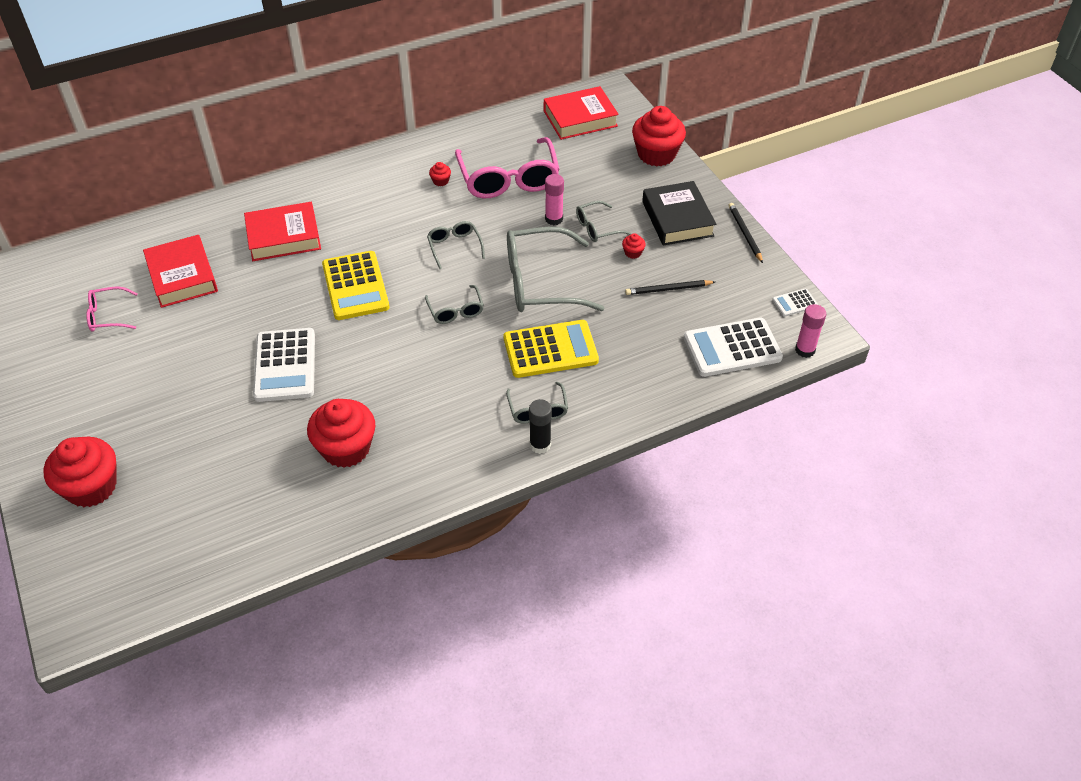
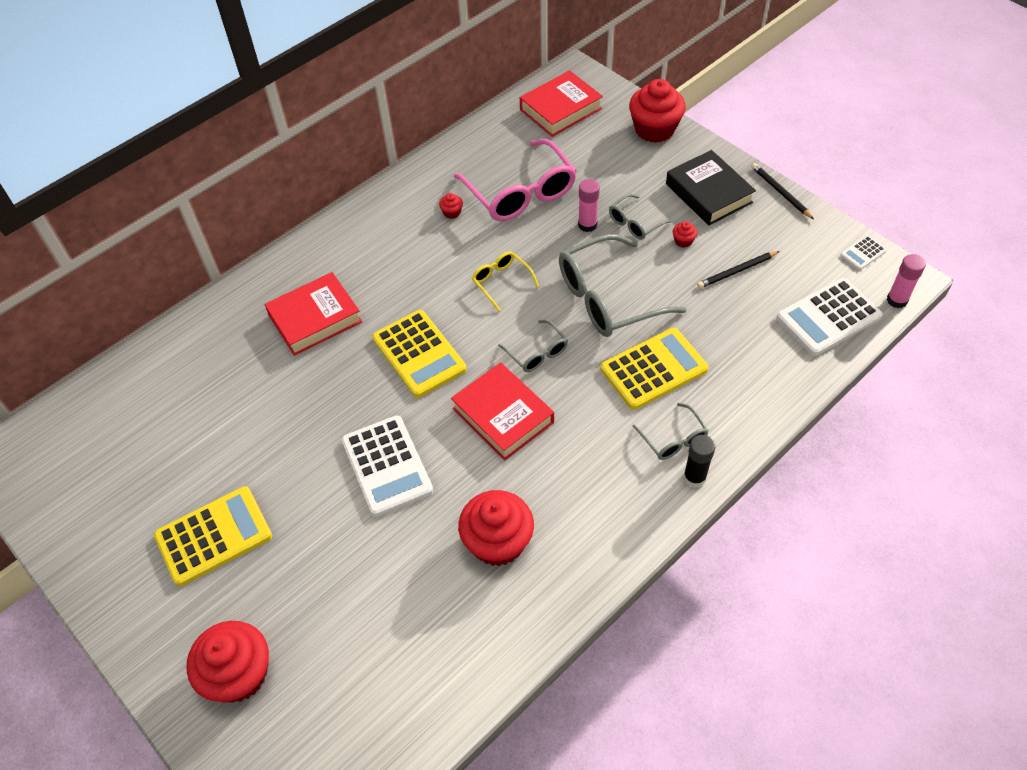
camera: 15 degrees left, 5 degrees up
(108, 315) = (162, 463): pink glasses -> none
(122, 380) = (214, 536): none -> yellow calculator
(182, 276) = (224, 394): red book -> red book (503, 415)
(454, 247) = (502, 282): grey glasses -> yellow glasses

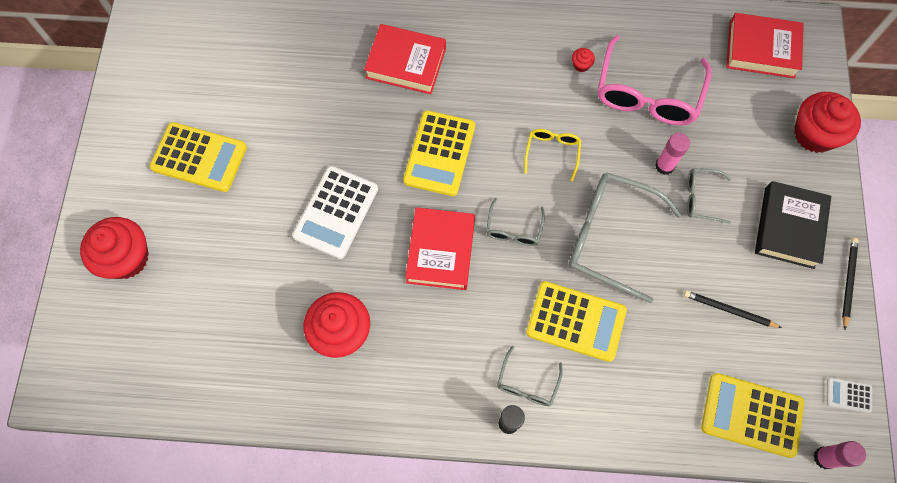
camera: 45 degrees right, 15 degrees up
(683, 241) = (719, 247): red cupcake -> none
(828, 317) = (751, 415): white calculator -> yellow calculator

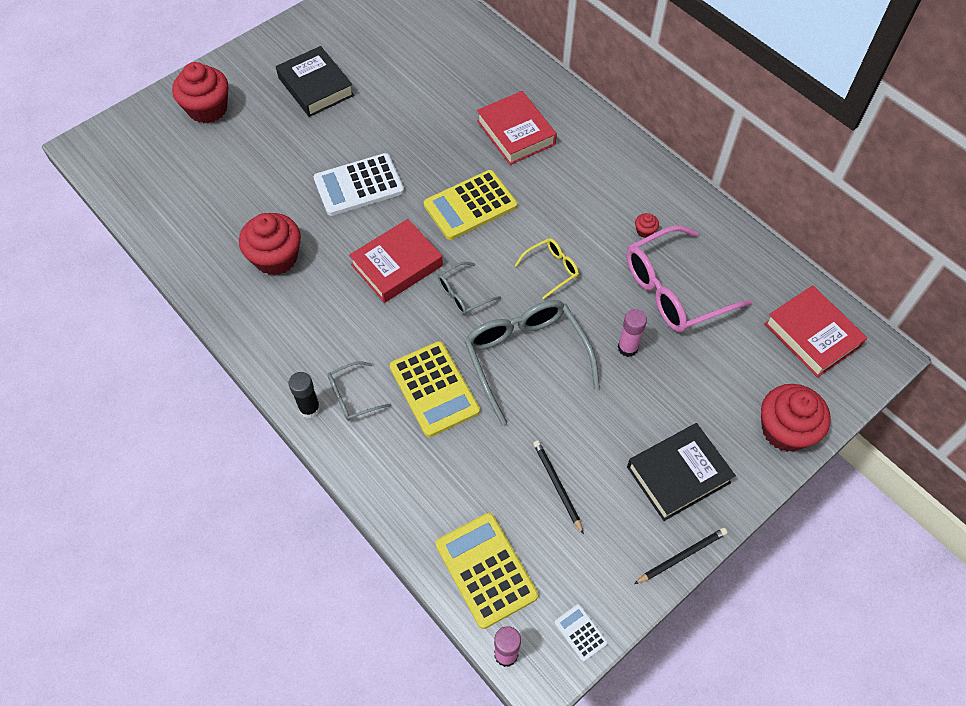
camera: 45 degrees right, 10 degrees down
(199, 157) = (316, 86): yellow calculator -> black book
(701, 198) = (630, 393): grey glasses -> none

